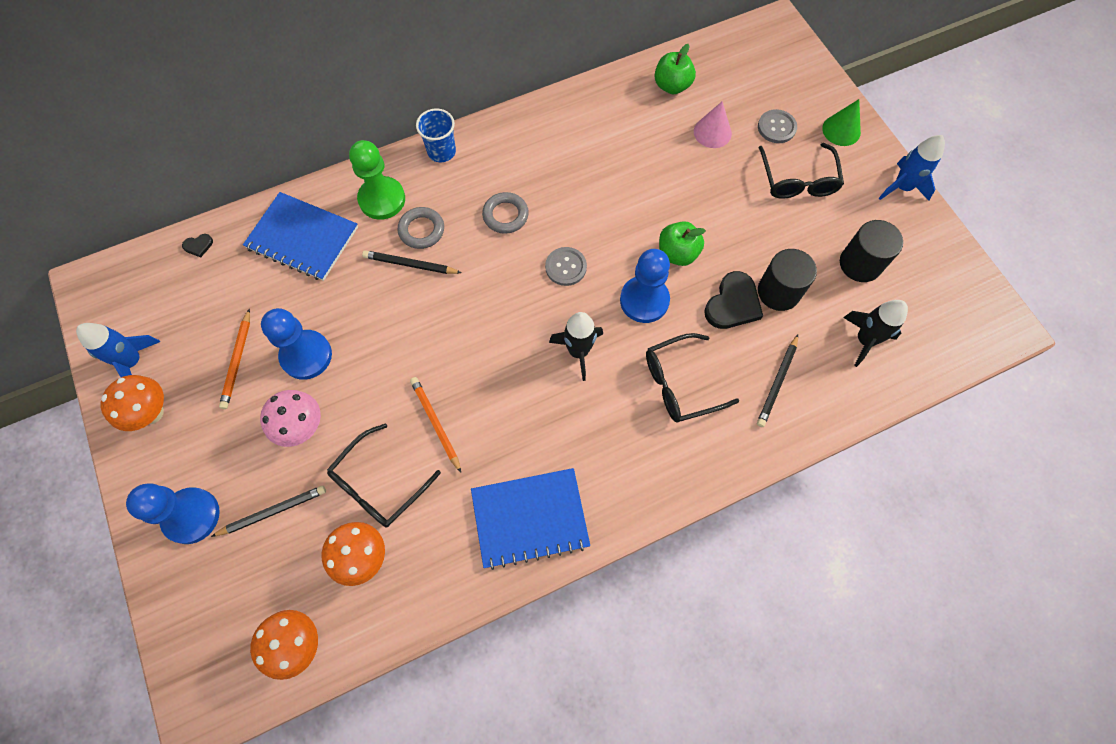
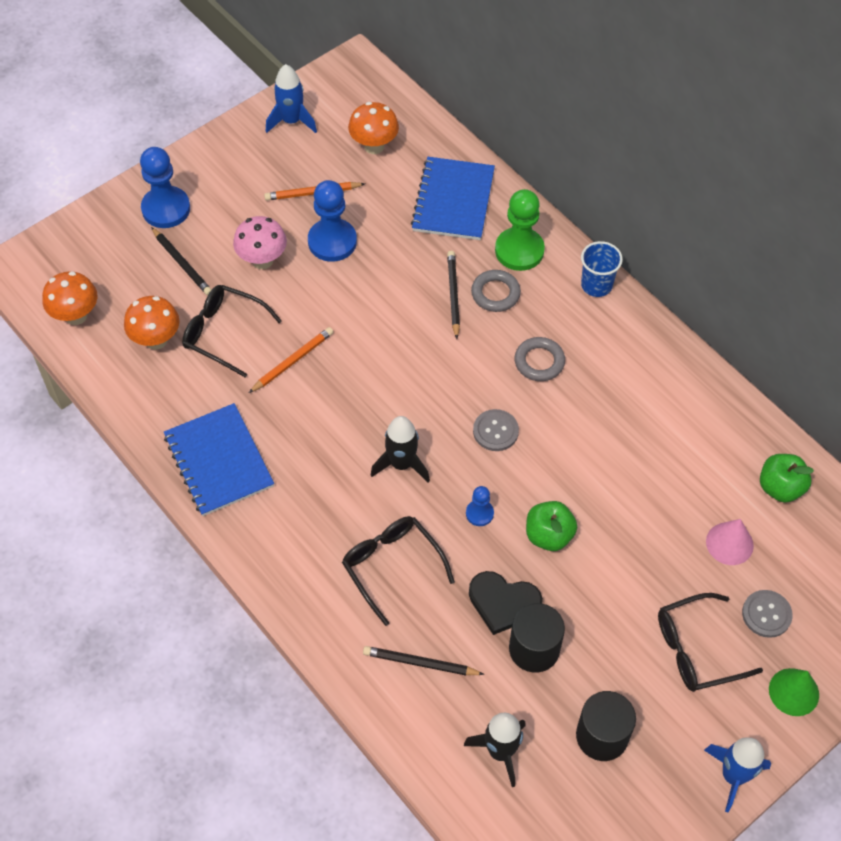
camera: 75 degrees right, 10 degrees down
(152, 413) = (248, 151): orange mushroom -> orange mushroom (374, 146)
(198, 246) = (418, 126): black heart -> none
(644, 300) = (479, 513): blue pawn -> blue pawn, size x0.51

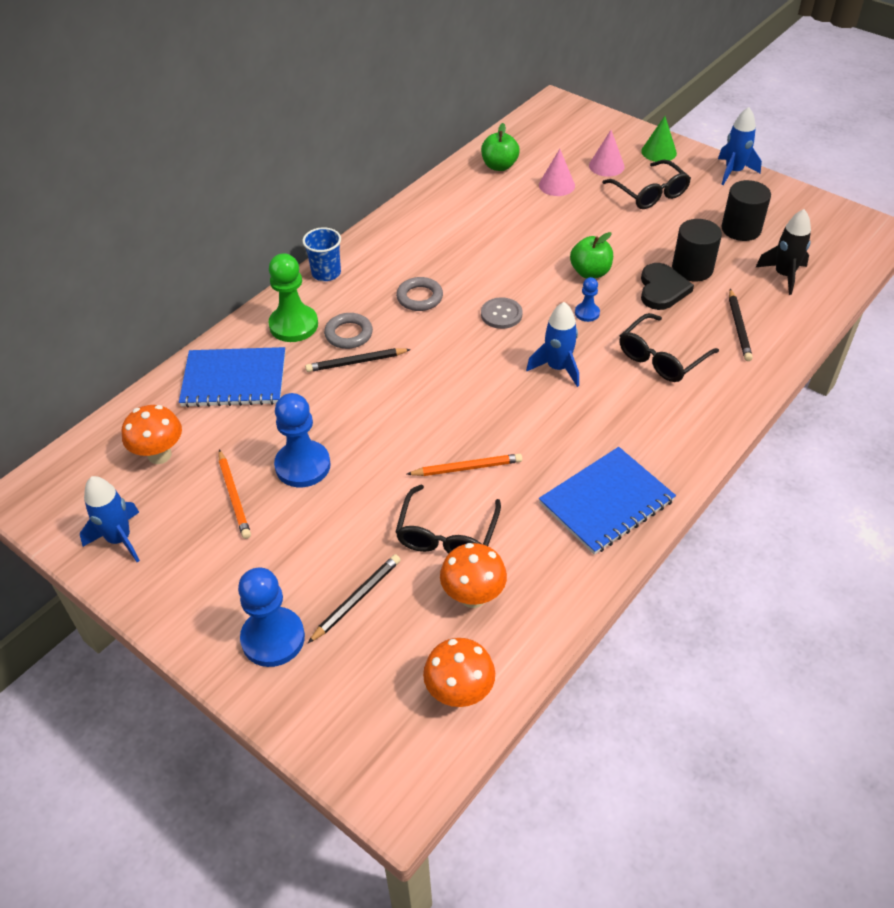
camera: 100 degrees left, 10 degrees down
(262, 260) = (339, 522): pink mushroom -> none
(293, 361) = (467, 468): orange pencil -> orange pencil turned 135 degrees clockwise
(401, 464) = (557, 368): black rocket -> blue rocket
(766, 614) = (606, 166): grey button -> pink cone

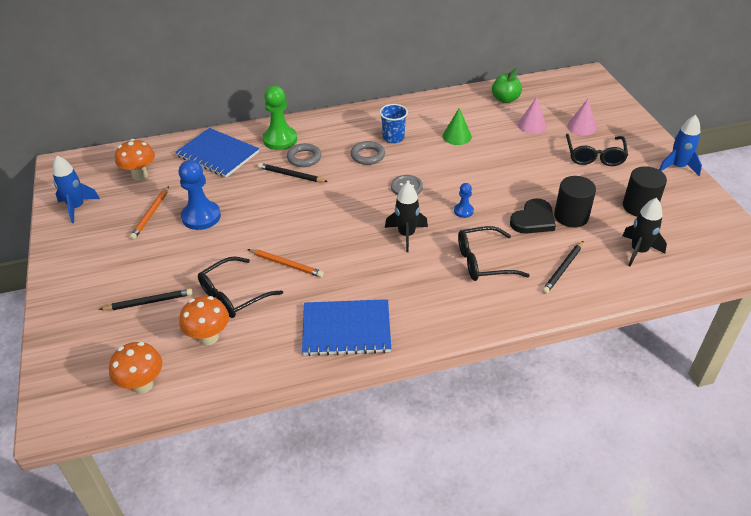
camera: 35 degrees right, 5 degrees down
(273, 638) = (88, 297): blue pawn -> none
(326, 273) = (329, 119): blue cup -> blue cup (393, 138)
(557, 368) = (406, 235): blue rocket -> black rocket
(590, 272) = (494, 187): green apple -> none
(659, 152) = (632, 132): green cone -> green cone (457, 136)

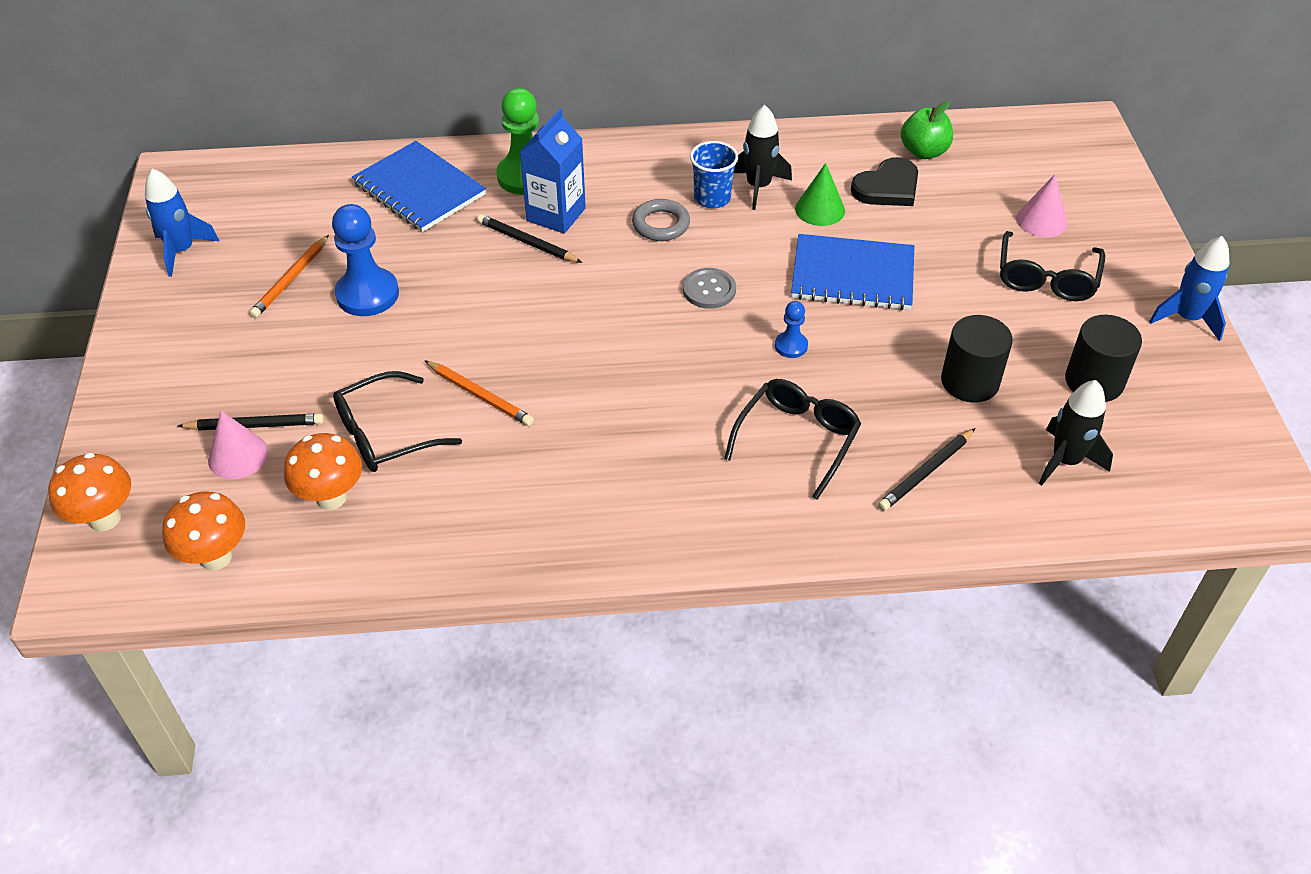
camera: 10 degrees right, 5 degrees up
(140, 175) = (289, 209): orange mushroom -> orange mushroom (105, 518)
(304, 158) = (556, 214): grey ring -> blue carton
(346, 329) = (545, 518): blue notebook -> blue notebook (852, 275)
(406, 235) = (685, 374): black rocket -> black rocket (758, 187)
(483, 262) = (797, 439): black glasses -> black glasses turned 120 degrees clockwise
(532, 125) = (955, 206): pink cone -> pink cone (238, 456)
(533, 219) = (903, 378): black heart -> black heart (887, 187)

